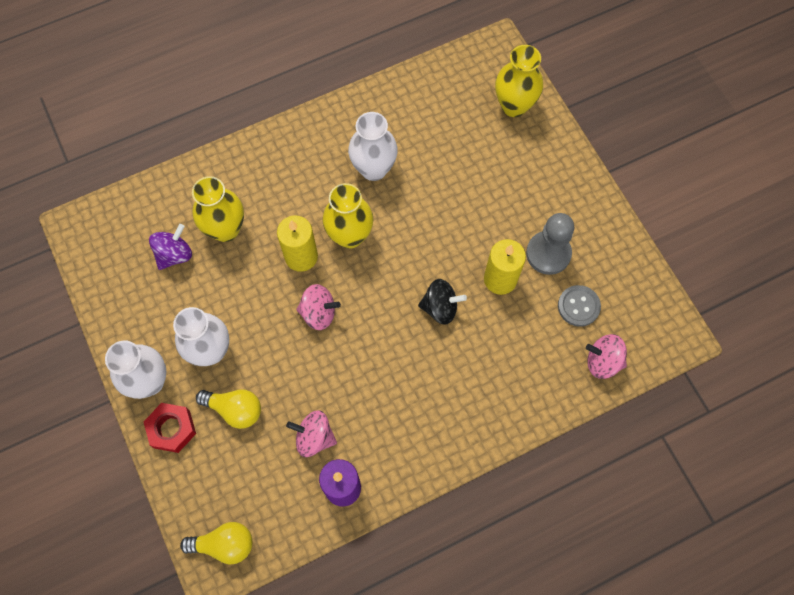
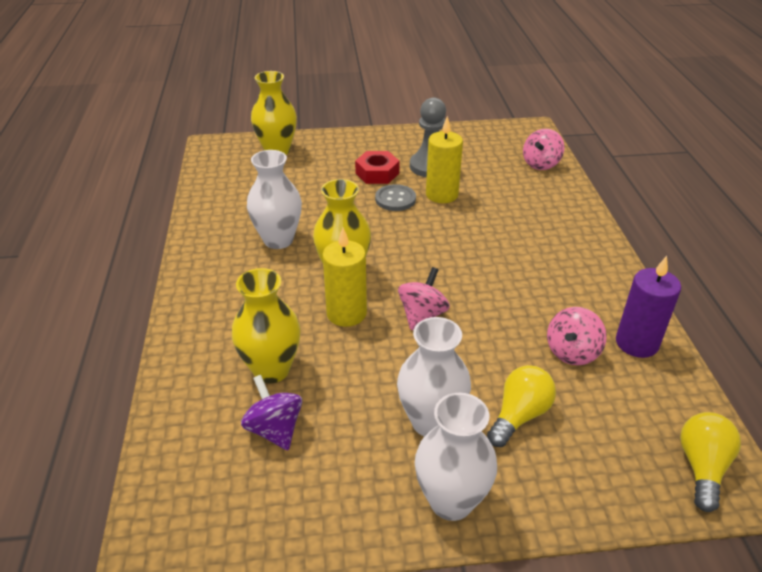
camera: 70 degrees left, 30 degrees down
(172, 429) = (530, 490): red nut -> red nut (377, 173)
(440, 307) = (454, 233): black spinning top -> none
(578, 306) = (486, 163): grey button -> grey button (395, 199)

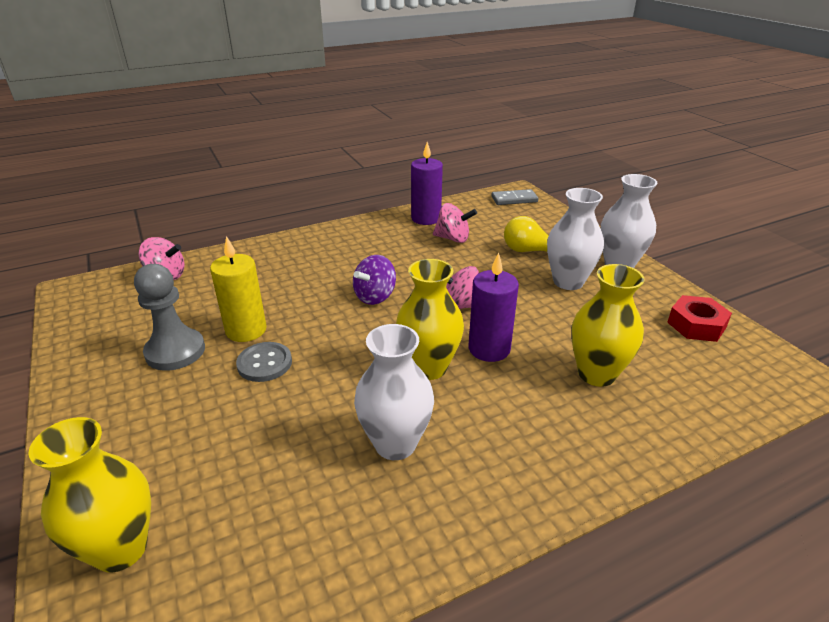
camera: 110 degrees left, 5 degrees down
(274, 429) = (650, 350): purple spinning top -> purple spinning top (375, 296)
(346, 313) = (489, 349): yellow candle -> purple candle
(377, 173) = (198, 395): red nut -> red nut (696, 325)
(702, 468) = (514, 199): yellow light bulb -> grey domino

